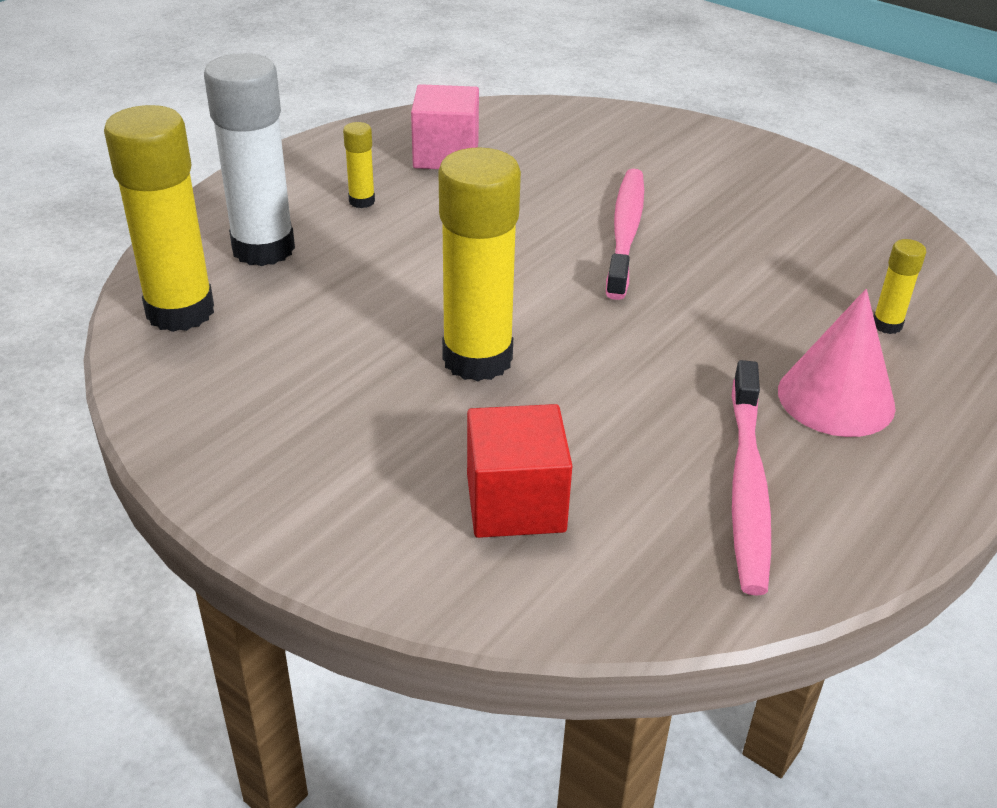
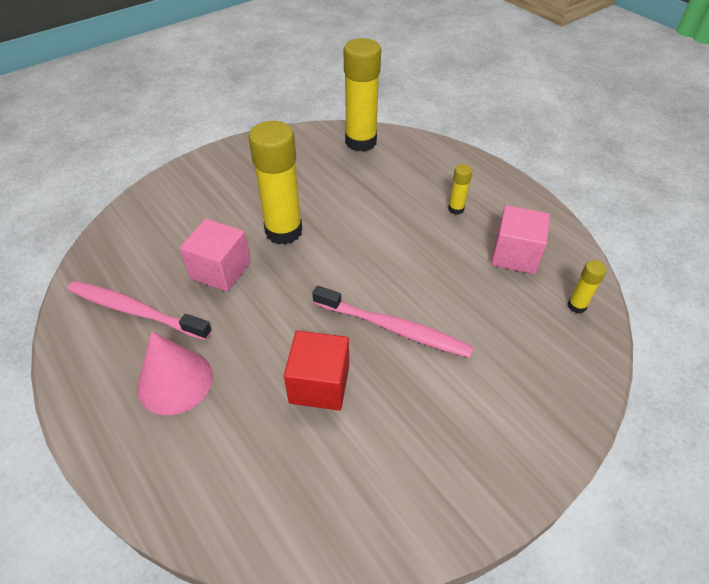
camera: 105 degrees right, 10 degrees up
(263, 249) = (410, 169): white glue stick -> none
(515, 503) = (176, 225): red cube -> red cube (319, 384)
(604, 410) = (220, 270): none -> pink cube
(887, 325) = (230, 450): yellow glue stick -> yellow glue stick (576, 306)

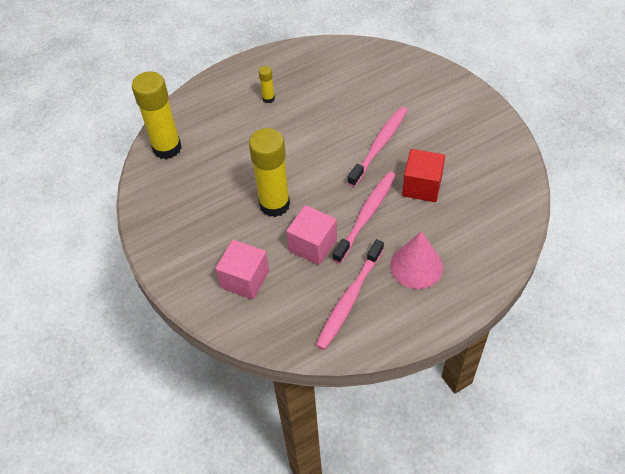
camera: 80 degrees left, 5 degrees up
(266, 320) = (366, 215): none -> pink toothbrush
(515, 255) = (321, 75): pink cube -> pink cube (245, 279)
(576, 306) = (369, 56): yellow glue stick -> none

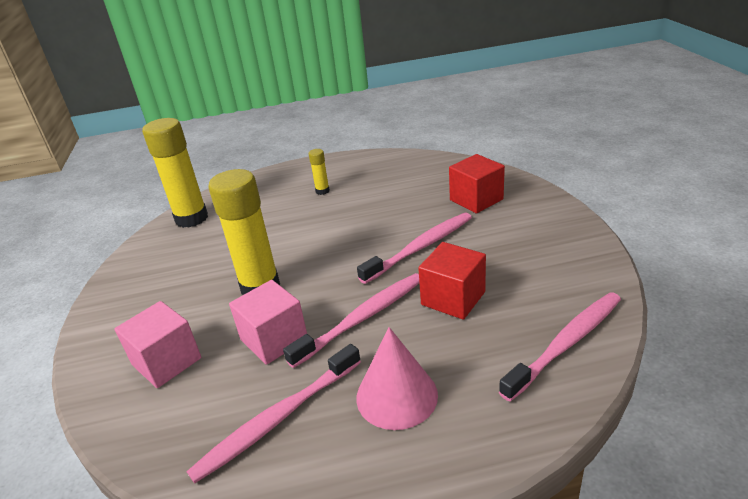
camera: 20 degrees right, 20 degrees down
(402, 89) = (476, 200): none -> red cube
(506, 206) = (566, 343): none -> pink toothbrush

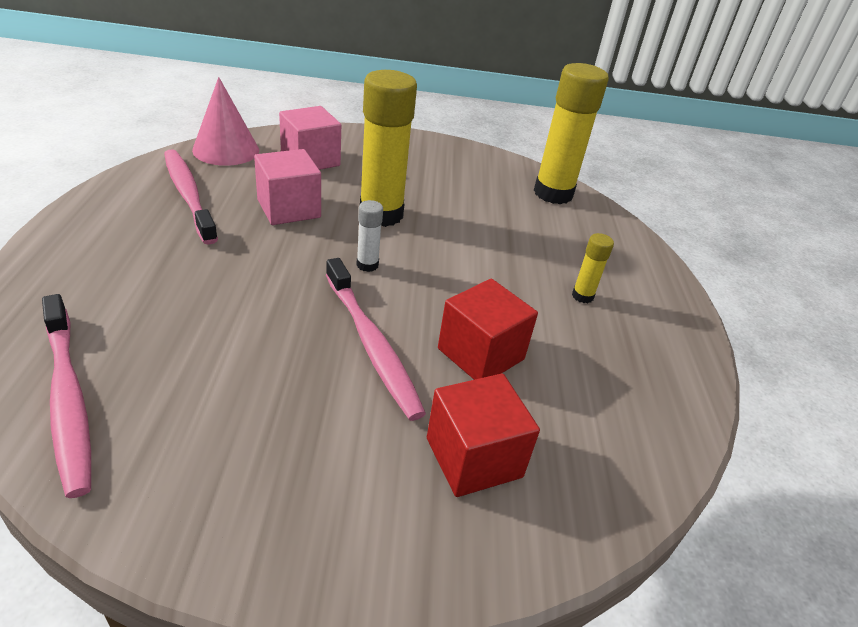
camera: 95 degrees right, 5 degrees up
(337, 273) = (367, 265): none -> white glue stick
(363, 318) = (270, 263): pink toothbrush -> none
(396, 395) = (142, 255): pink cone -> pink cone (226, 150)
(453, 298) = (241, 336): red cube -> red cube (481, 354)

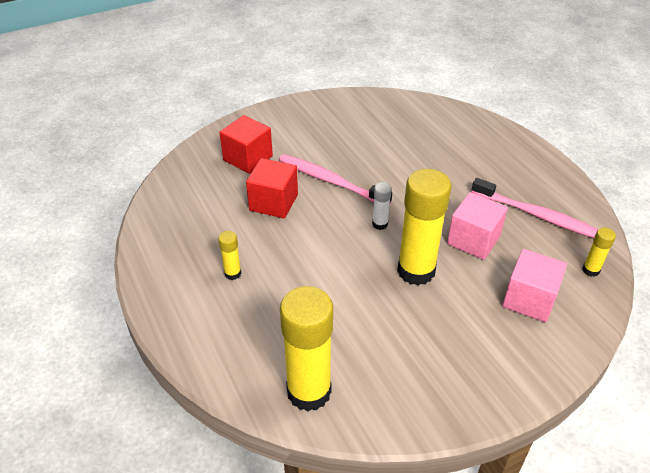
camera: 155 degrees right, 5 degrees up
(68, 400) = (415, 110): pink toothbrush -> none
(226, 150) = (590, 270): pink cone -> yellow glue stick

